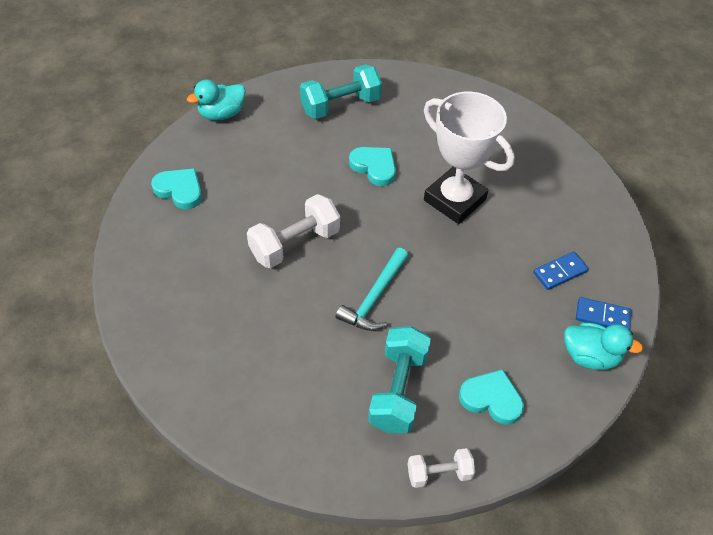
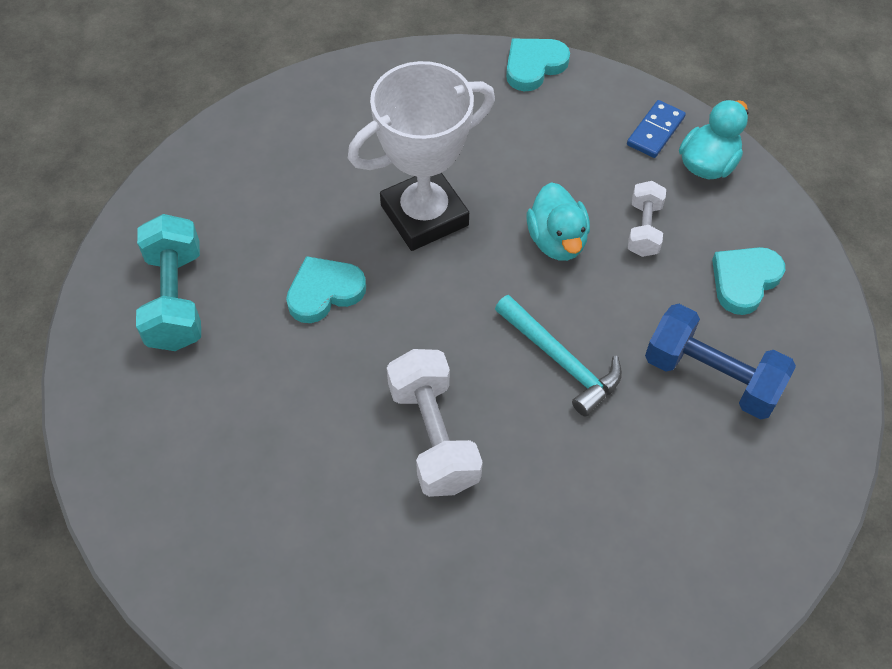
camera: 70 degrees left, 5 degrees up
(179, 190) = (259, 583): turquoise heart -> turquoise heart (534, 66)
(221, 114) = (109, 479): turquoise duck -> turquoise duck (557, 241)
(398, 390) = (711, 376): turquoise dumbbell -> blue dumbbell
(439, 473) = (834, 368): white dumbbell -> white dumbbell (644, 229)
(560, 272) = (580, 147): blue domino -> none

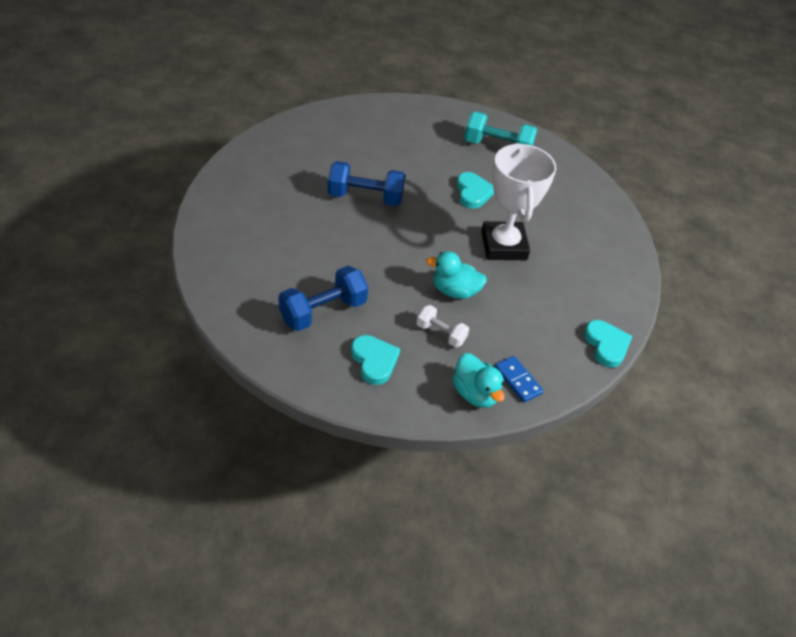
camera: 110 degrees right, 10 degrees down
(433, 436) = (365, 197): white dumbbell -> blue dumbbell
(561, 361) = (375, 257): turquoise hammer -> none

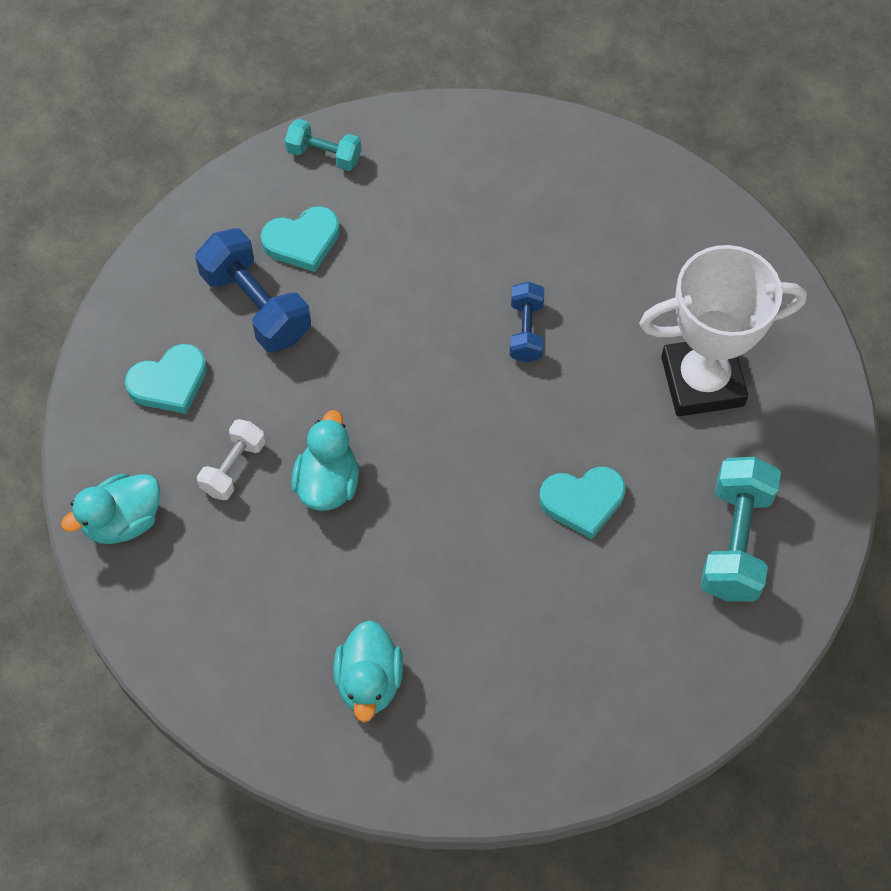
camera: 90 degrees right, 15 degrees up
(213, 266) = (324, 155): none -> turquoise dumbbell
(365, 197) = (526, 331): blue dumbbell -> blue dumbbell, size x0.59
(503, 246) = (451, 557): white trophy -> white trophy (702, 381)
(518, 380) = (153, 581): blue domino -> none
(577, 287) = (369, 681): none -> turquoise duck
(606, 345) = (241, 723): turquoise heart -> turquoise heart (302, 241)

